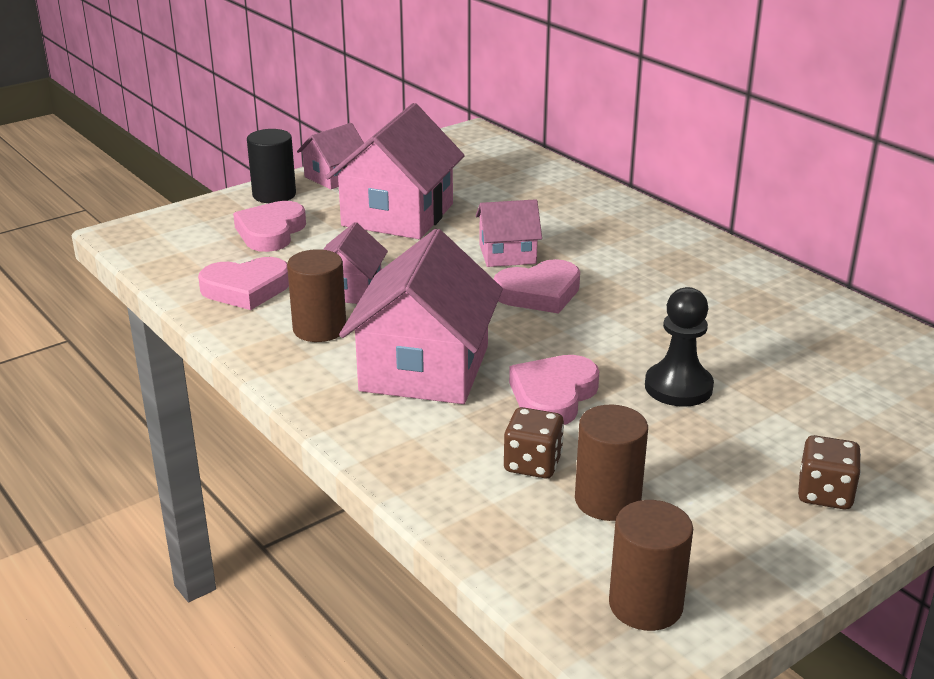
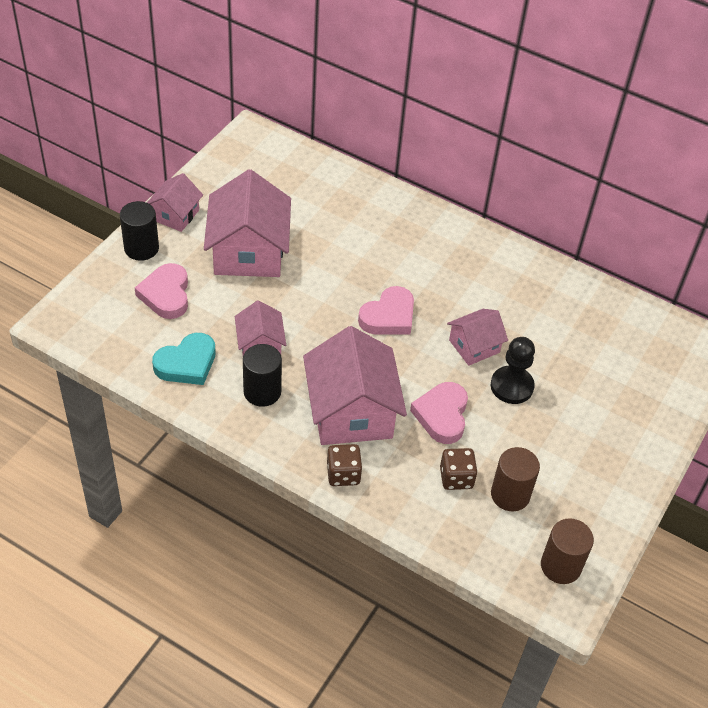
camera: 25 degrees left, 20 degrees up
(246, 289) = (187, 363): pink heart -> turquoise heart
(319, 329) = (262, 392): brown cylinder -> black cylinder
(507, 254) = (348, 279): pink house -> pink house (474, 346)
(825, 494) = (622, 454): brown dice -> brown dice (343, 474)

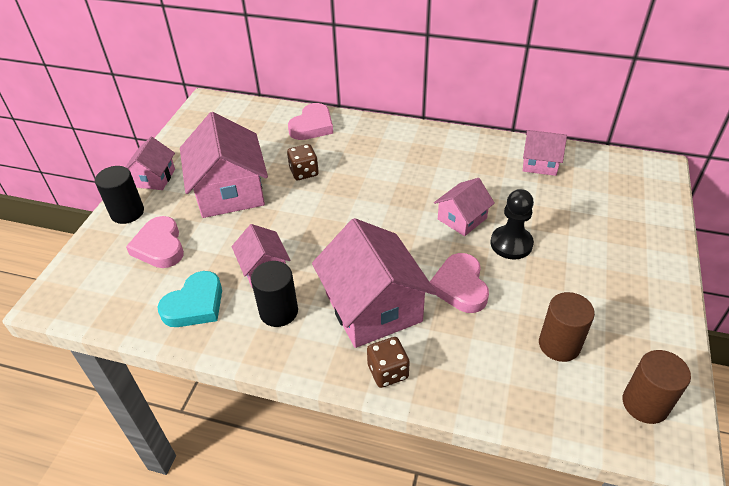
camera: 10 degrees left, 5 degrees down
(388, 316) = (375, 213): pink heart -> pink heart (312, 126)
(456, 478) = (500, 343): brown dice -> brown dice (304, 172)
(585, 306) = (540, 163): none -> pink house

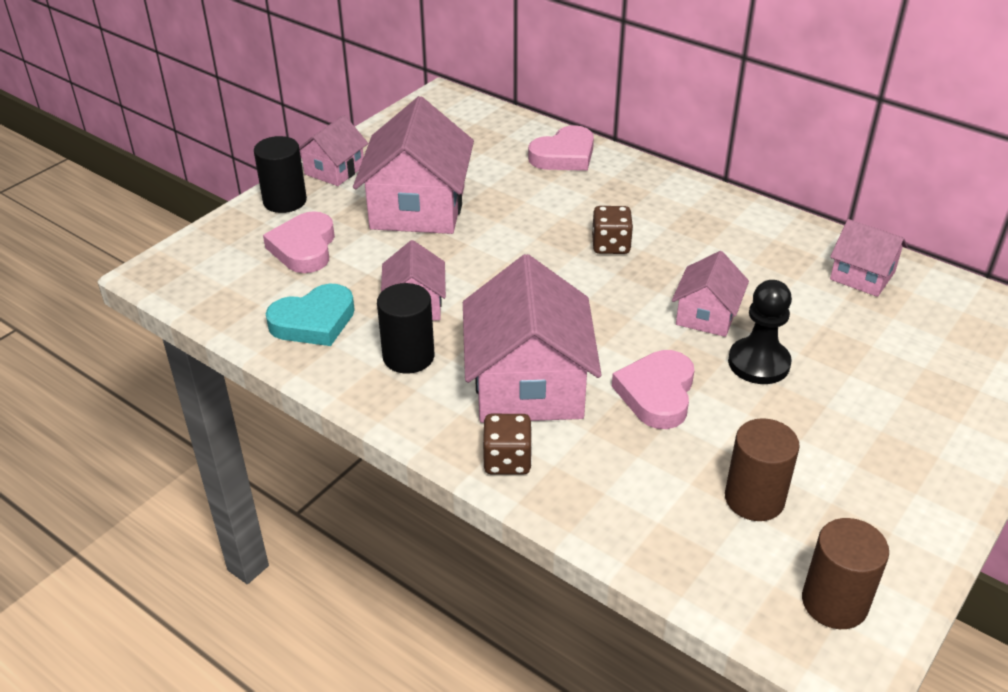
camera: 20 degrees right, 5 degrees down
(304, 172) = (523, 208): brown dice -> brown dice (611, 245)
(462, 218) = (706, 315): pink house -> pink house turned 45 degrees counterclockwise

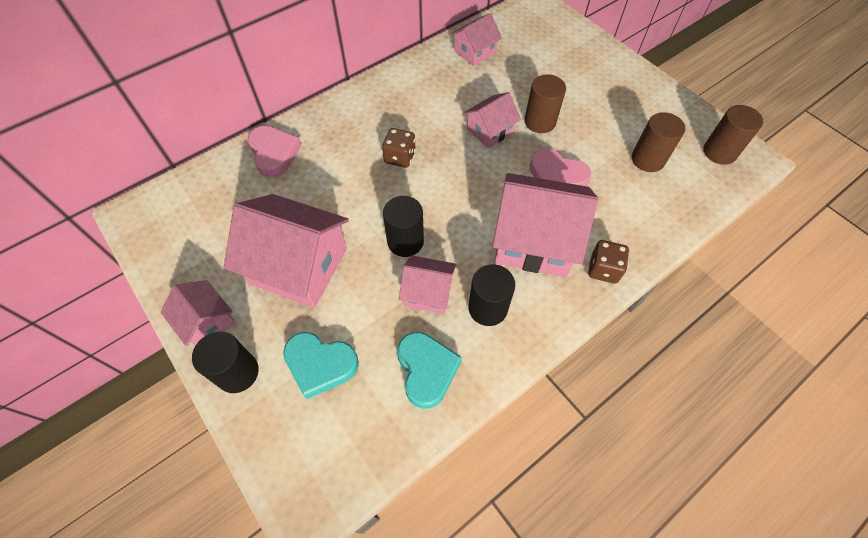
camera: 75 degrees left, 20 degrees up
(304, 248) = (320, 365): pink heart -> turquoise heart
(481, 274) = (405, 241): none -> black cylinder
(706, 315) = (490, 131): pink house -> pink house turned 75 degrees counterclockwise
(758, 363) = (540, 122): black pawn -> brown cylinder

